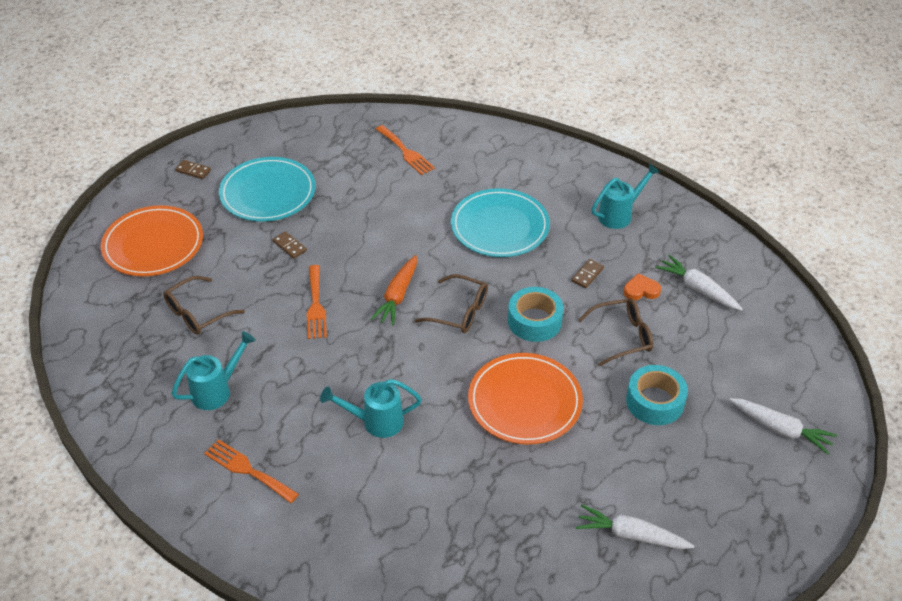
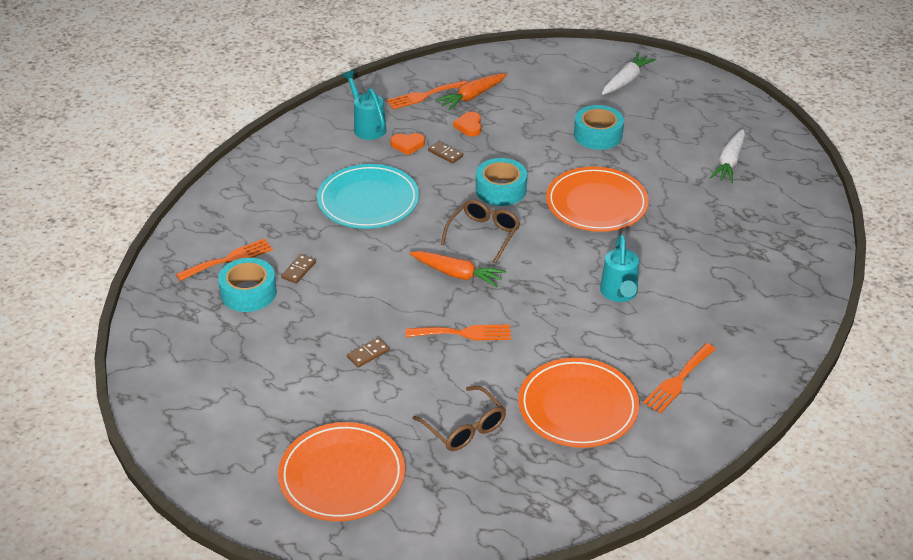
camera: 85 degrees left, 5 degrees down
(193, 171) = (208, 445): brown domino -> brown domino (298, 270)
(217, 390) = (578, 406): turquoise watering can -> orange plate
(268, 193) = (271, 373): turquoise plate -> none
(364, 168) = (248, 292): none -> turquoise tape
(595, 246) = (407, 145): none -> orange heart
(622, 336) = (524, 143): brown glasses -> none
(687, 251) = (424, 95): none -> orange fork
(698, 289) = (472, 96): white carrot -> orange carrot

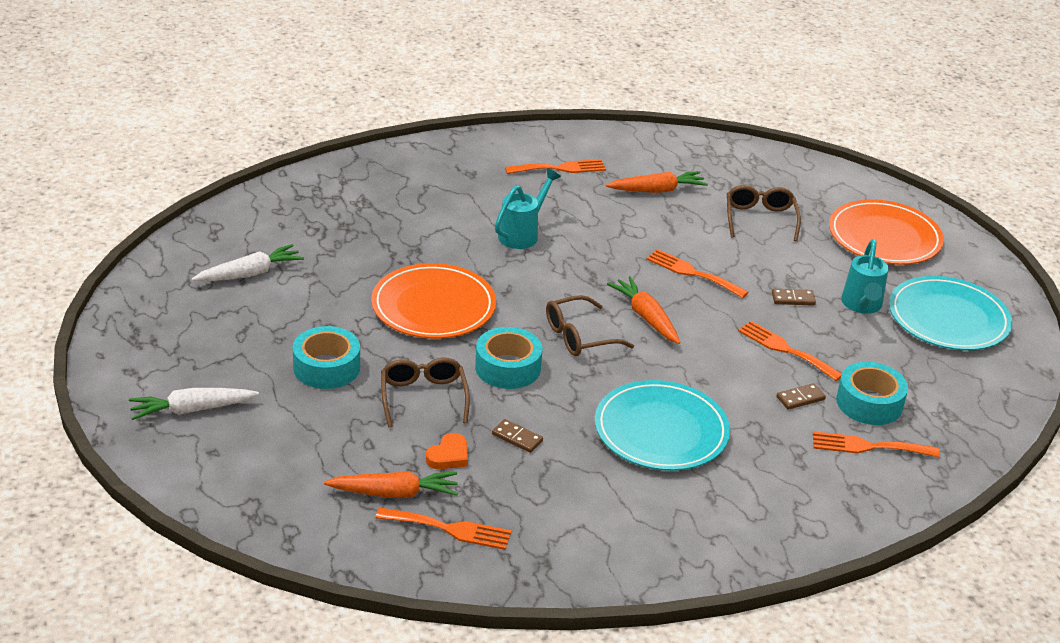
camera: 145 degrees left, 5 degrees down
(231, 408) = (948, 318): none -> turquoise plate
(338, 303) = (785, 349): none -> orange fork
(367, 126) = (569, 525): turquoise watering can -> turquoise watering can (861, 306)
(407, 145) = (547, 472): orange heart -> none
(445, 154) = (517, 438): brown domino -> brown domino turned 45 degrees counterclockwise
(523, 147) = (423, 397): none -> brown glasses
(578, 406) = (657, 190): orange plate -> orange carrot

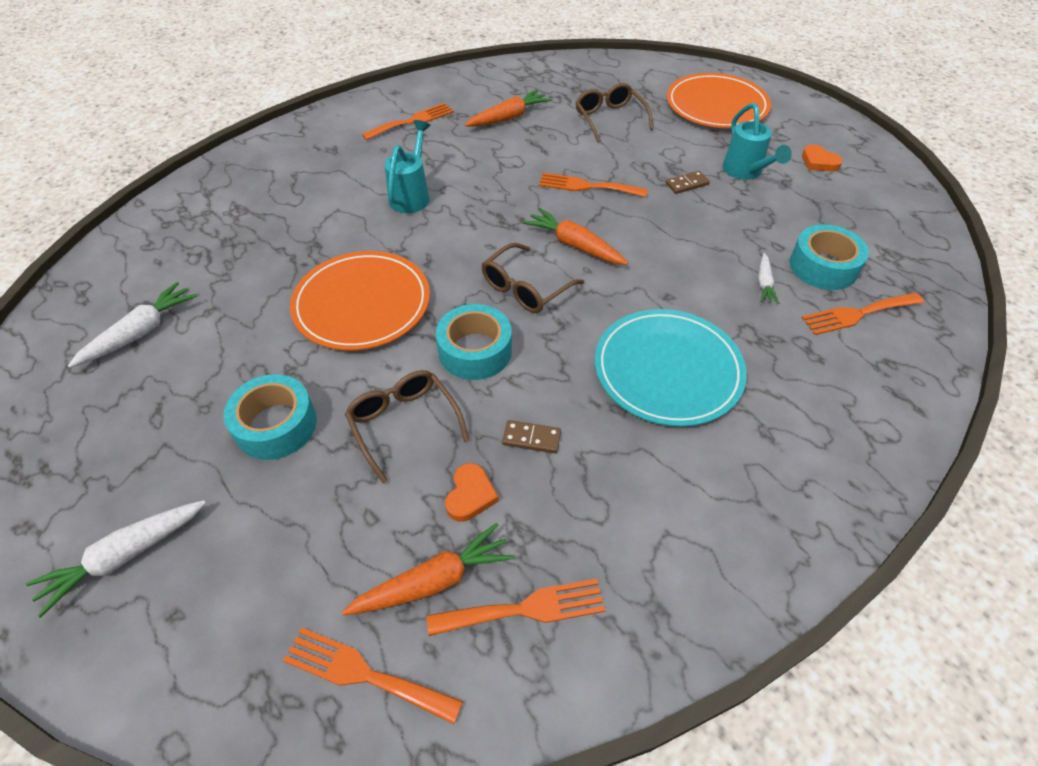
camera: 20 degrees left, 15 degrees up
(785, 349) = (716, 236): orange fork -> orange fork (364, 674)
(800, 398) = (764, 283): brown domino -> white carrot
(948, 318) = (819, 162): turquoise plate -> orange heart

